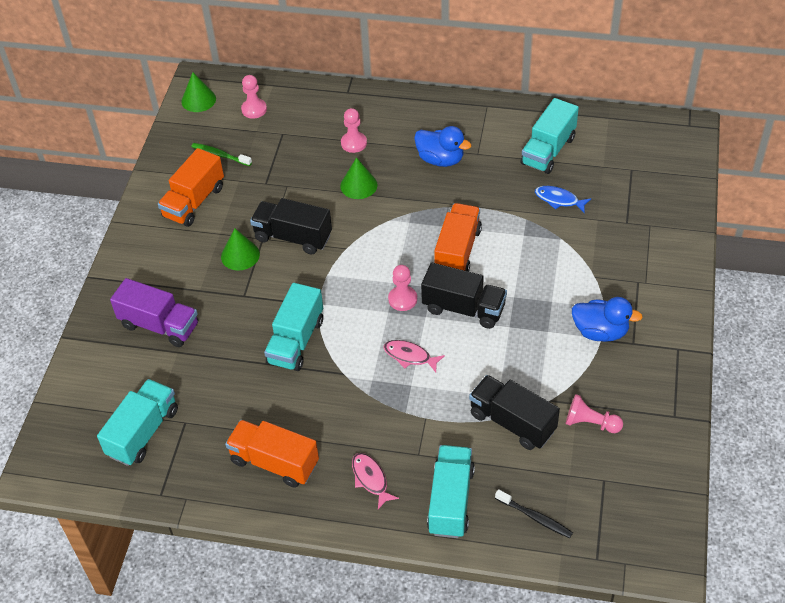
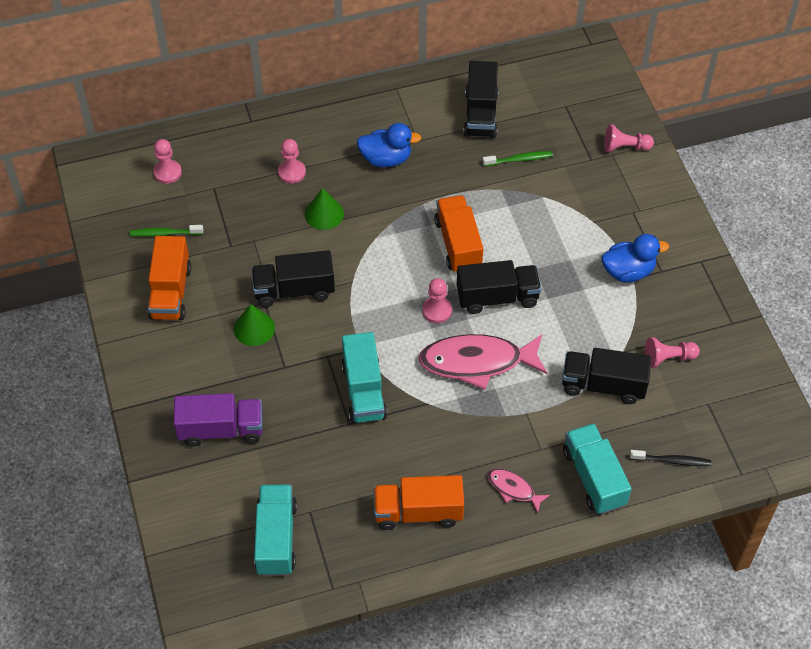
camera: 30 degrees left, 5 degrees up
(198, 100) = (102, 182): green cone -> none
(410, 356) = (477, 362): pink fish -> pink fish, size x2.05
(548, 151) = (480, 114): turquoise truck -> black truck
(559, 200) = (519, 159): blue fish -> green toothbrush
(666, 223) = (625, 147): none -> pink pawn

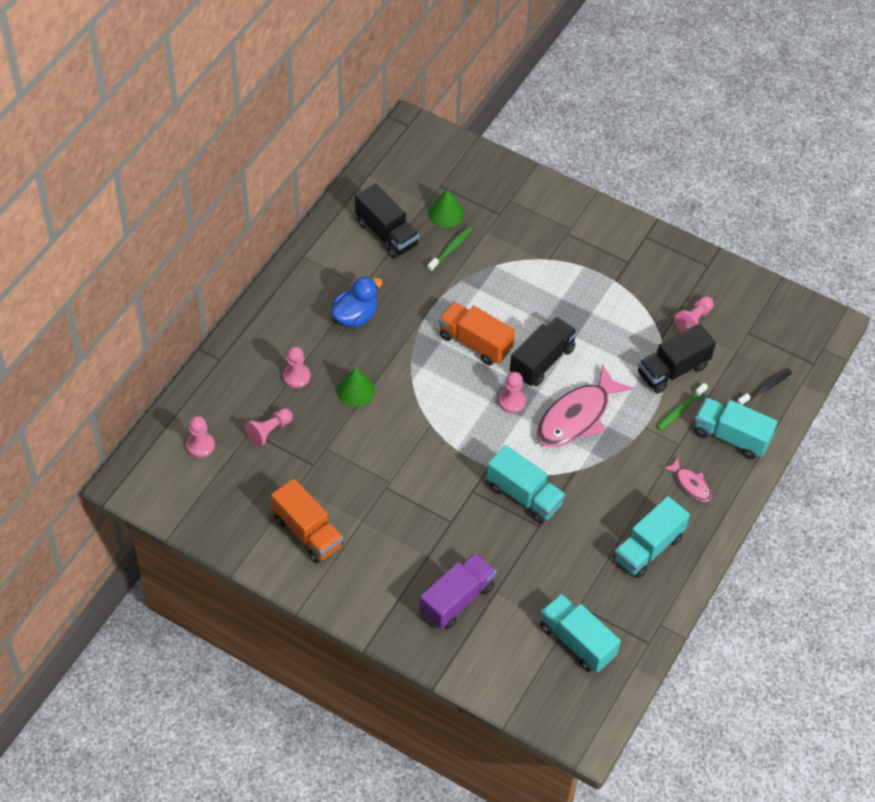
camera: 45 degrees left, 0 degrees up
(164, 233) = (252, 493): green toothbrush -> green toothbrush (680, 410)
(254, 328) = (399, 511): green cone -> green cone (446, 213)
(294, 290) = (397, 462): black truck -> none
(418, 512) = (648, 548): orange truck -> turquoise truck
(513, 489) = (690, 484): pink fish -> pink fish turned 120 degrees counterclockwise
(625, 147) = (513, 189): pink pawn -> pink pawn (269, 431)
(628, 271) = (607, 278): blue duck -> none

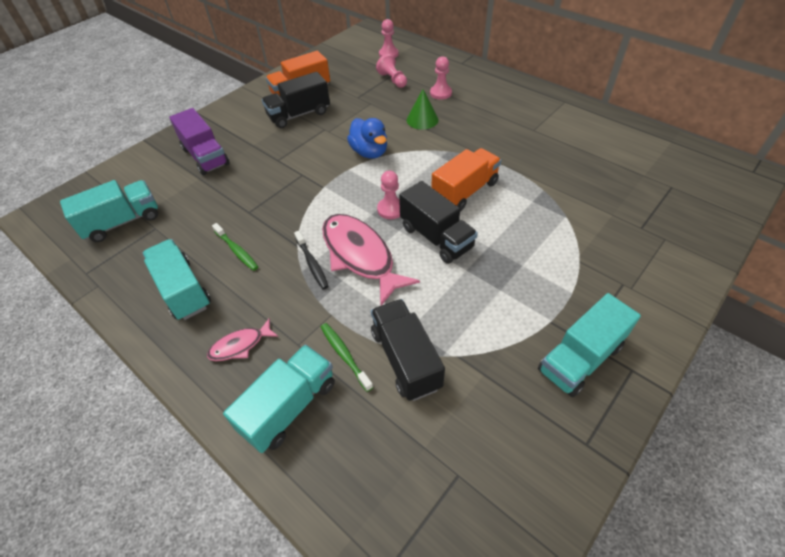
camera: 105 degrees right, 5 degrees down
(355, 316) = (499, 124): blue duck -> blue duck (369, 152)
(386, 234) = (598, 147): black truck -> black truck (299, 115)
(446, 213) = (633, 187): green cone -> none
(450, 249) = (584, 186): green toothbrush -> green toothbrush (237, 250)
(524, 495) = (284, 206): turquoise truck -> turquoise truck (580, 358)
(693, 320) = (484, 401): pink pawn -> none
(765, 388) = (355, 475): black toothbrush -> black toothbrush (312, 263)

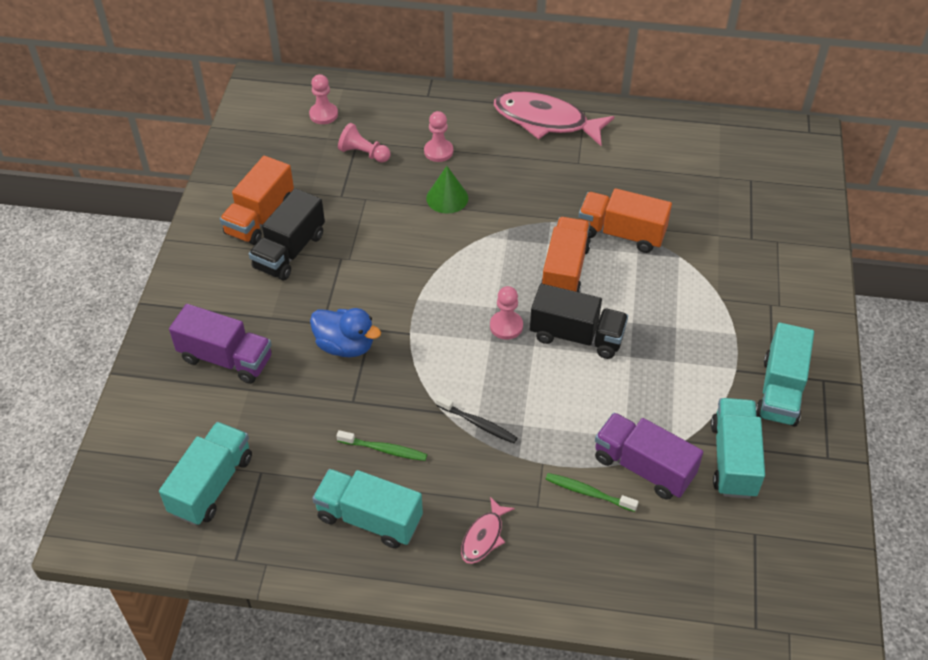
camera: 35 degrees left, 0 degrees up
(289, 407) = (579, 561): turquoise truck -> turquoise truck (733, 459)
(360, 256) = (519, 391): pink fish -> pink fish (546, 121)
(369, 152) = (423, 267): blue duck -> blue duck (345, 346)
(405, 359) = (643, 467): black truck -> purple truck
(530, 184) = (621, 233): none -> orange truck

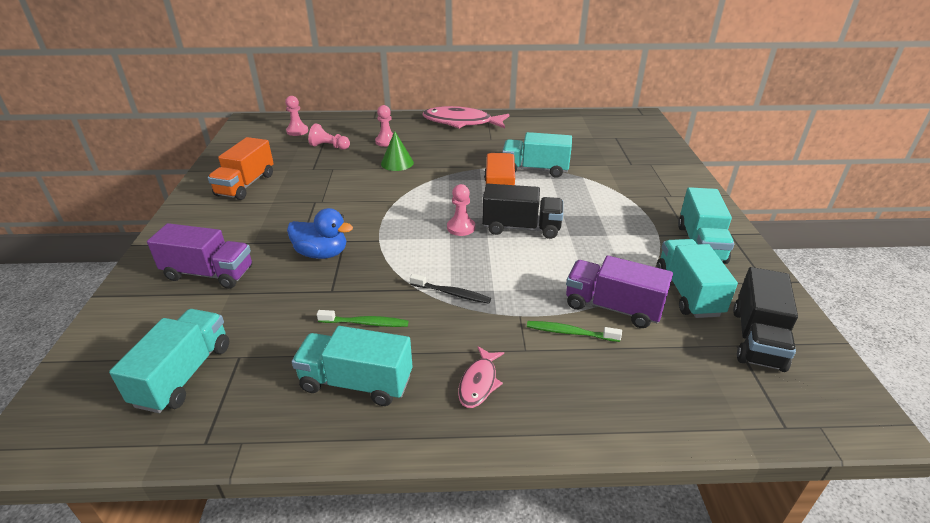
camera: 10 degrees left, 15 degrees down
(290, 251) = (271, 201): black truck -> black truck (757, 339)
(621, 233) = (535, 169): orange truck -> turquoise truck

